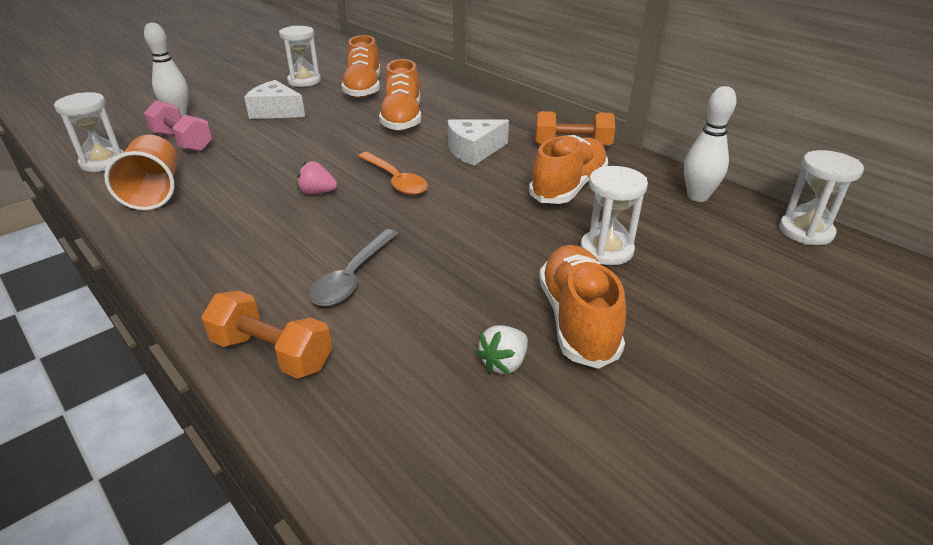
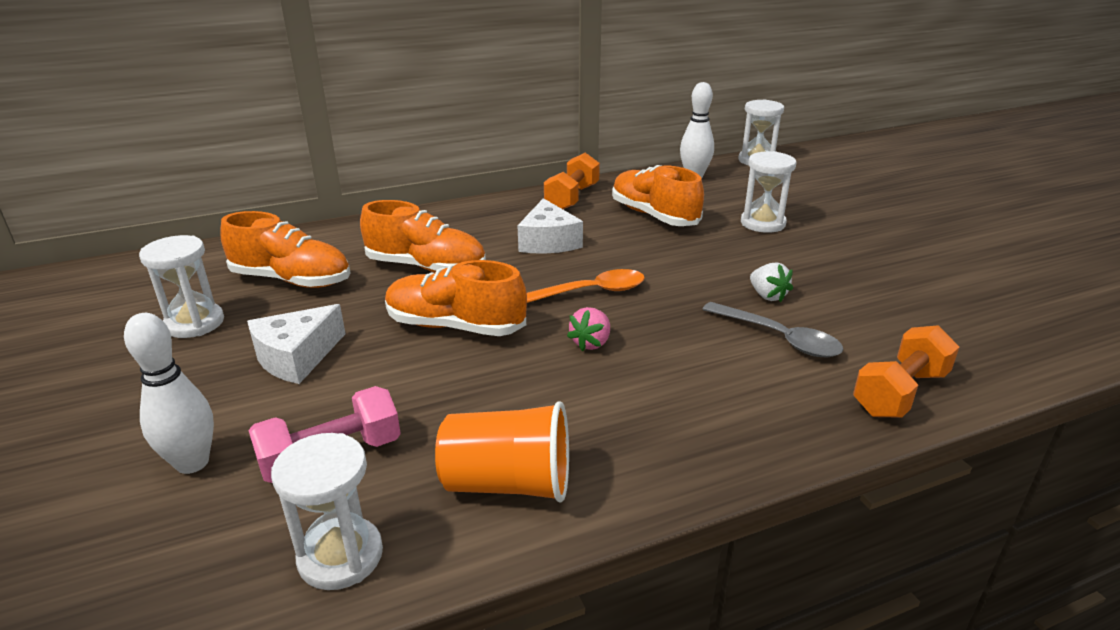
camera: 70 degrees left, 5 degrees down
(504, 363) = (907, 288): white strawberry -> white strawberry (767, 296)
(577, 320) = (855, 252): orange shoe -> orange shoe (455, 326)

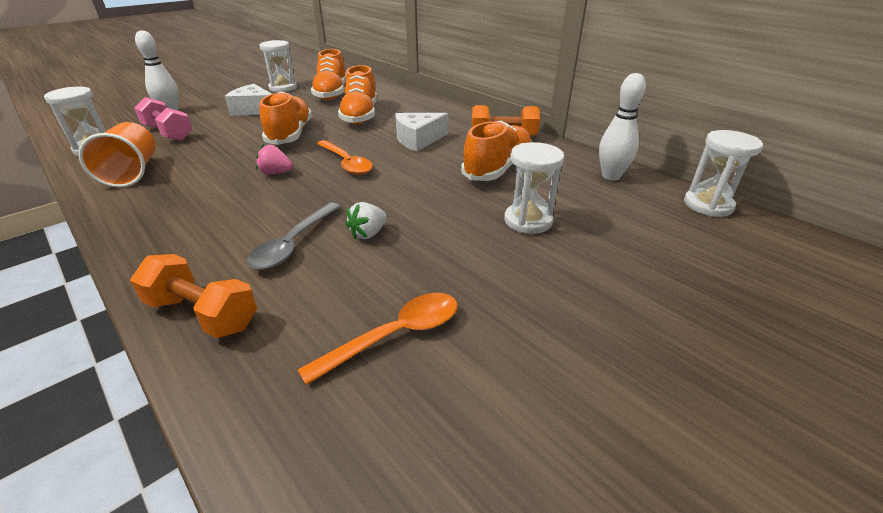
camera: 70 degrees right, 5 degrees up
(922, 301) = (395, 335): none -> orange spoon

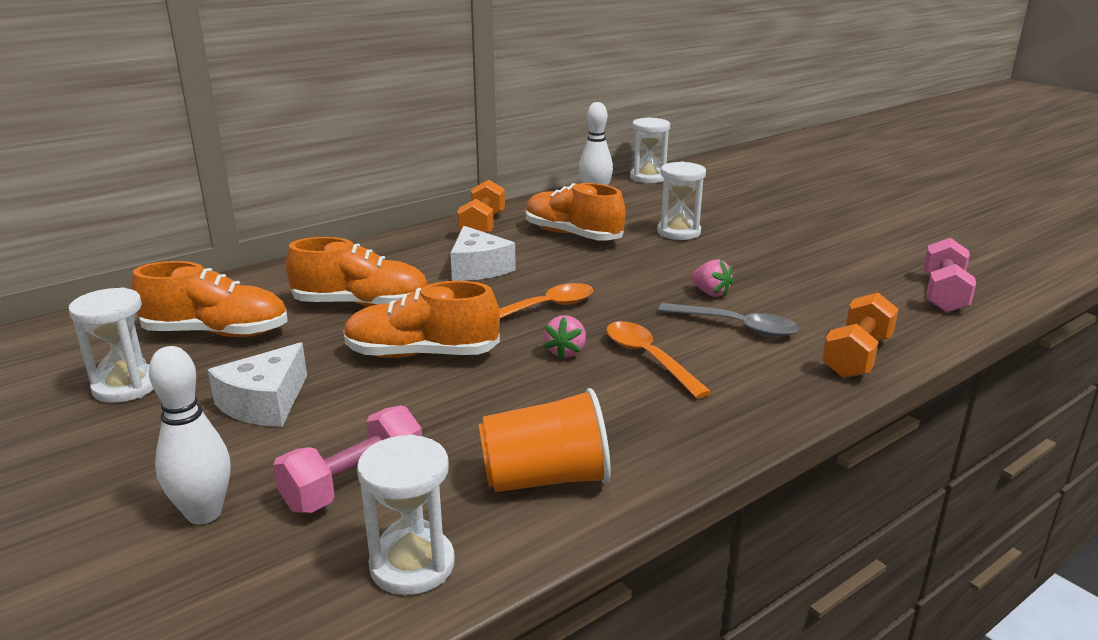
camera: 85 degrees left, 10 degrees down
(348, 446) = (943, 294): none -> pink dumbbell
(368, 233) = (710, 293): white strawberry -> pink strawberry
(395, 335) = (845, 282): orange spoon -> orange spoon (648, 358)

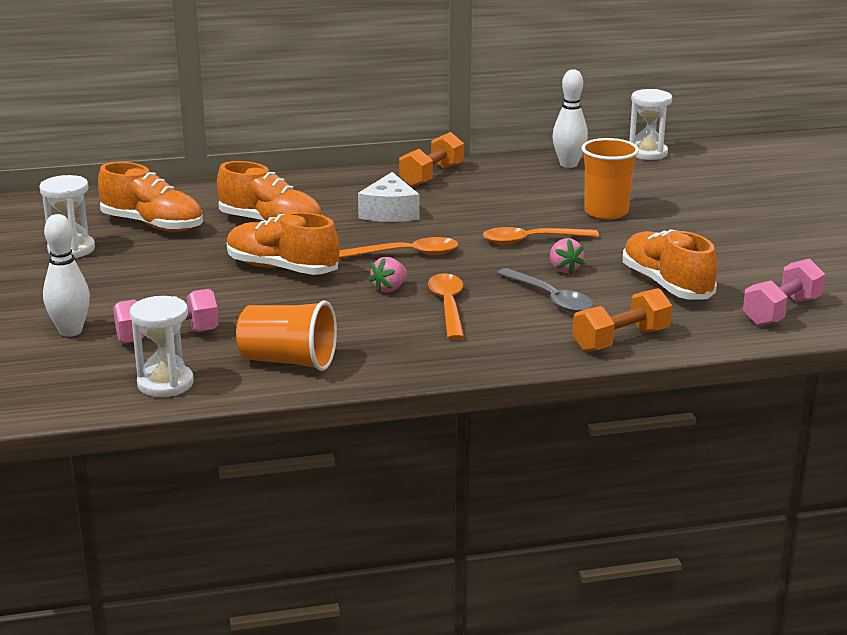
camera: 25 degrees right, 0 degrees up
(265, 403) = (150, 278): white cheese -> none
(572, 235) = (503, 198): orange shoe -> orange shoe (666, 285)
(646, 271) = (531, 241): none -> orange spoon
(678, 232) = (606, 212): white hourglass -> orange cup

